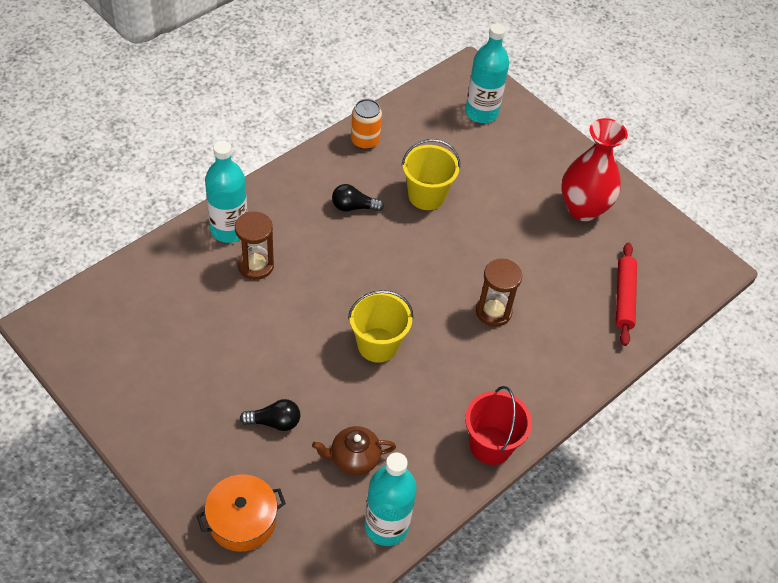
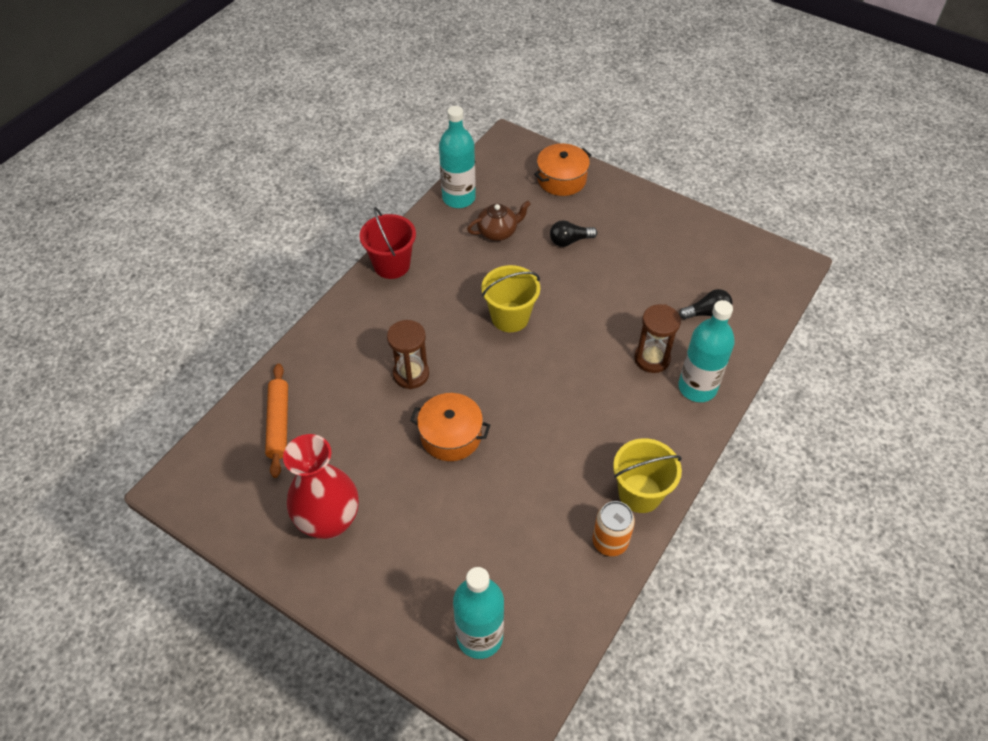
camera: 170 degrees right, 0 degrees up
(353, 207) = (587, 448): black light bulb -> black light bulb (707, 313)
(426, 196) = (513, 485): yellow bucket -> yellow bucket (640, 493)
(468, 247) = (451, 435): none -> orange pot
(624, 297) = (279, 423): red rolling pin -> orange rolling pin

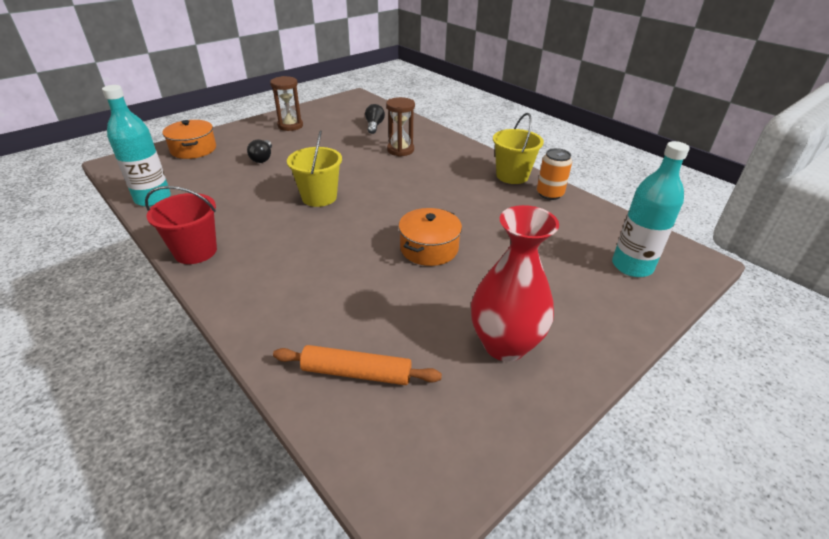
camera: 75 degrees left, 15 degrees down
(411, 374) = (346, 260): brown hourglass -> brown hourglass (290, 126)
(498, 232) = (218, 186): brown teapot -> none
(697, 387) = (433, 141): turquoise bottle -> none

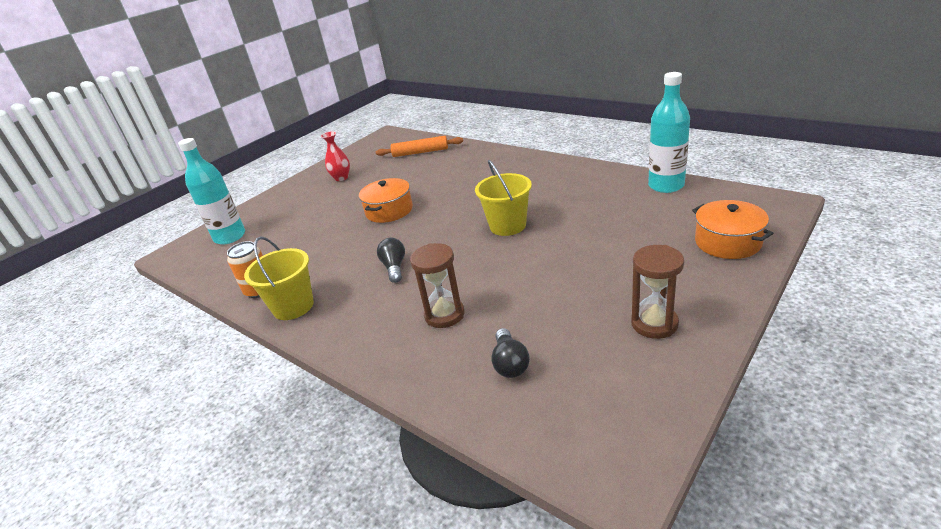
camera: 175 degrees right, 5 degrees down
(195, 251) = (568, 167): red bucket -> none
(262, 158) = (620, 253): black light bulb -> black light bulb (394, 267)
(504, 345) = (341, 178): red vase -> red vase, size x0.54

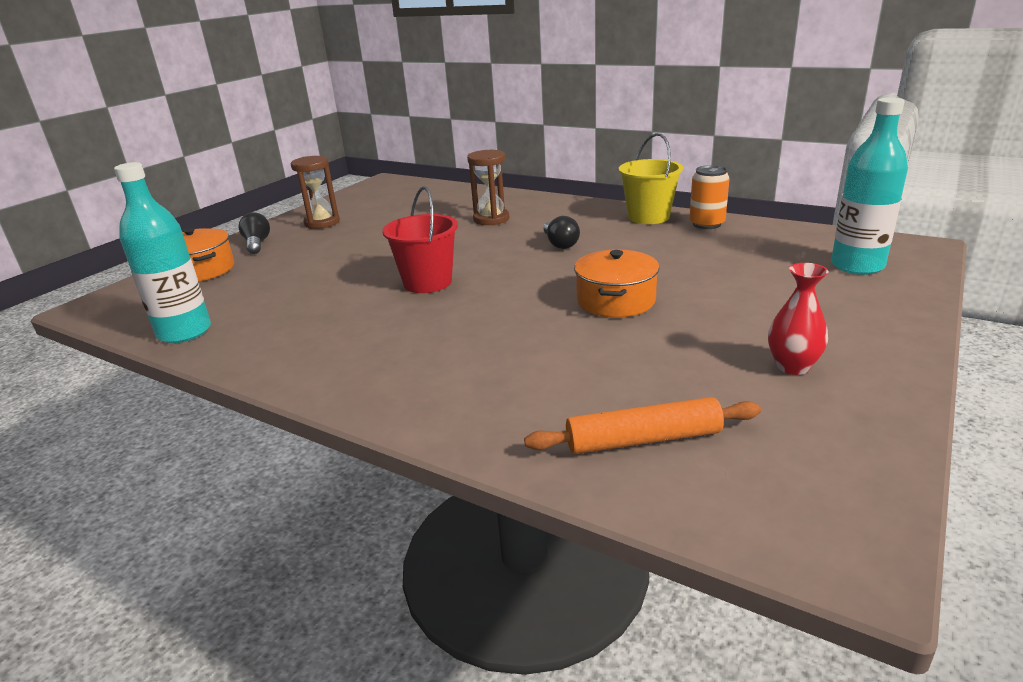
camera: 170 degrees right, 5 degrees down
(507, 226) = (427, 282): yellow bucket -> red bucket
(510, 363) = (436, 203): black light bulb -> black light bulb (257, 244)

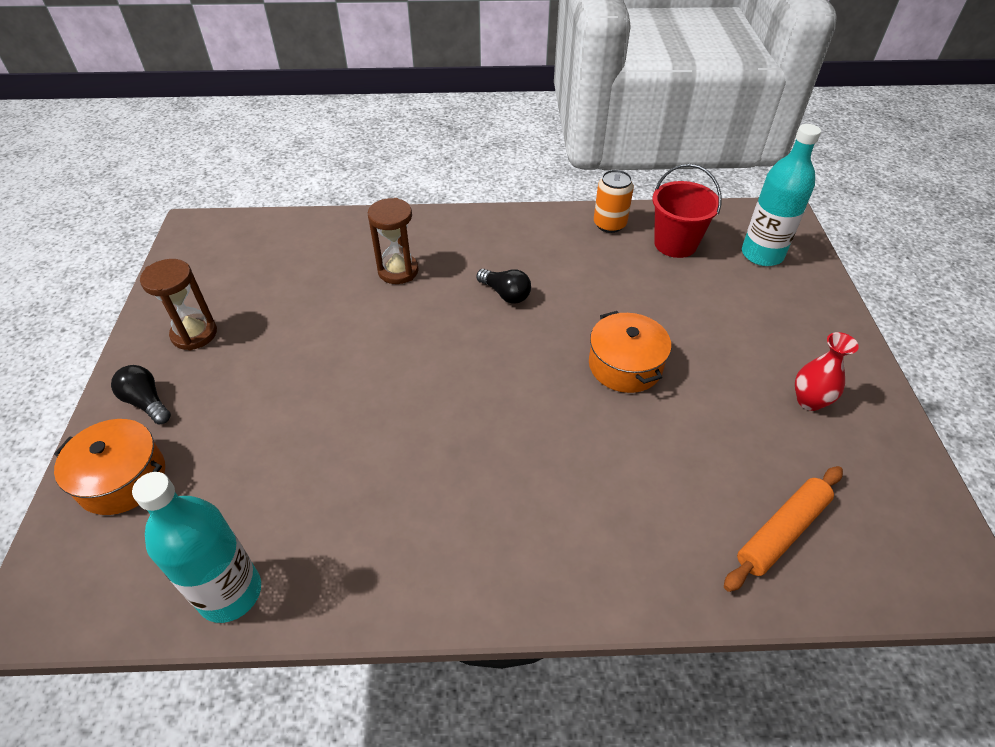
camera: 35 degrees left, 20 degrees up
(427, 282) = (430, 401): red bucket -> red bucket (675, 244)
(648, 217) = (550, 225): yellow bucket -> none

